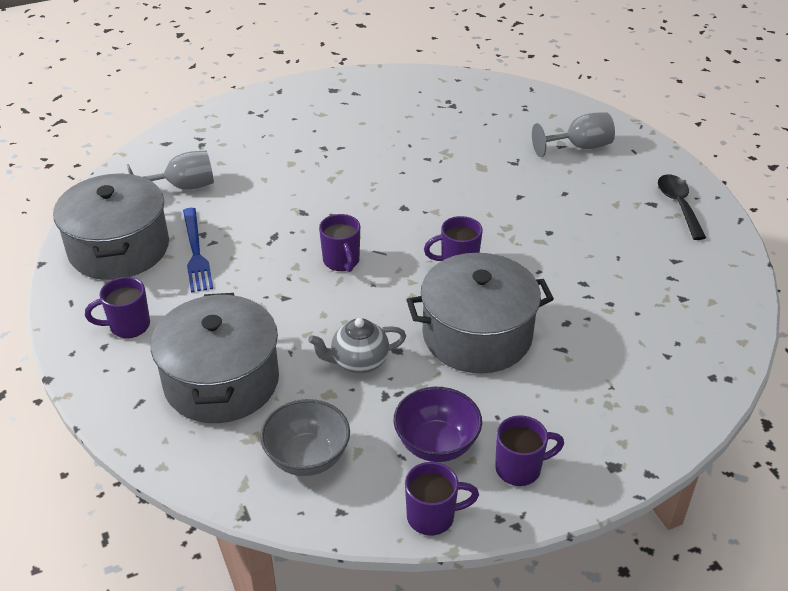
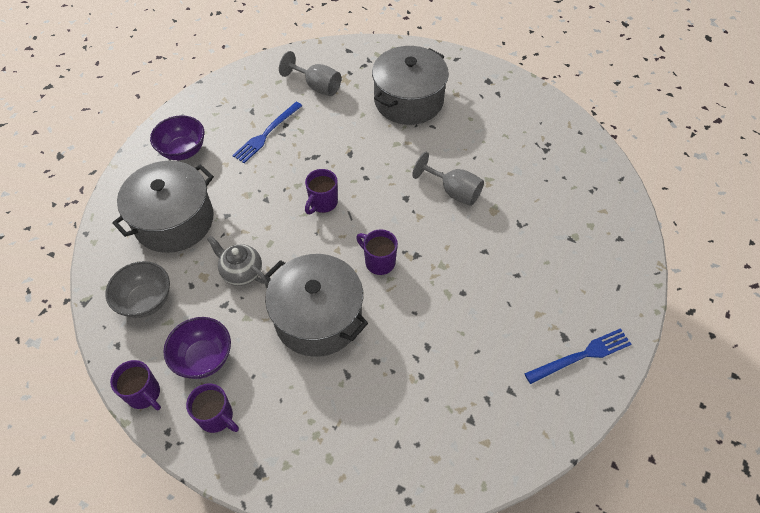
camera: 50 degrees right, 15 degrees up
(119, 248) = (239, 101): grey pot -> grey pot (408, 100)
(128, 326) = (183, 151): purple mug -> purple bowl
(579, 147) = (583, 250): grey goblet -> grey goblet (453, 191)
(678, 205) = (581, 356): black spoon -> blue fork

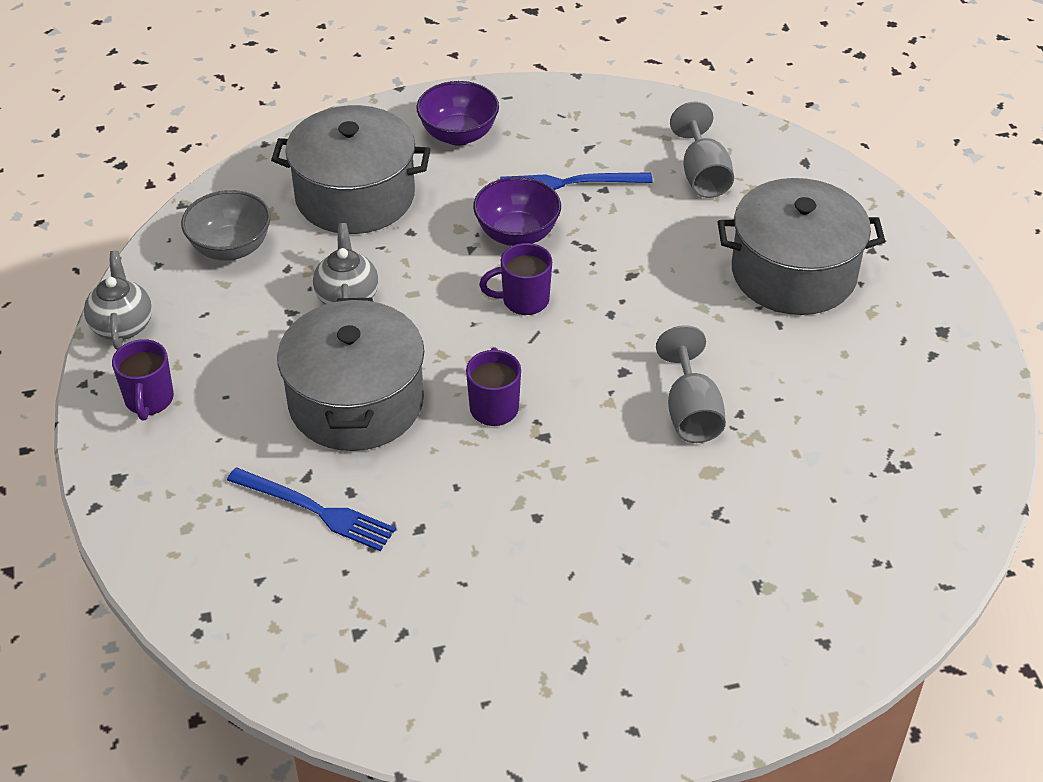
camera: 50 degrees right, 10 degrees down
(144, 394) = (122, 325): purple mug -> grey teapot
(204, 358) = (208, 342): purple bowl -> purple bowl (517, 234)
(581, 356) = (569, 700): blue fork -> blue fork (315, 510)

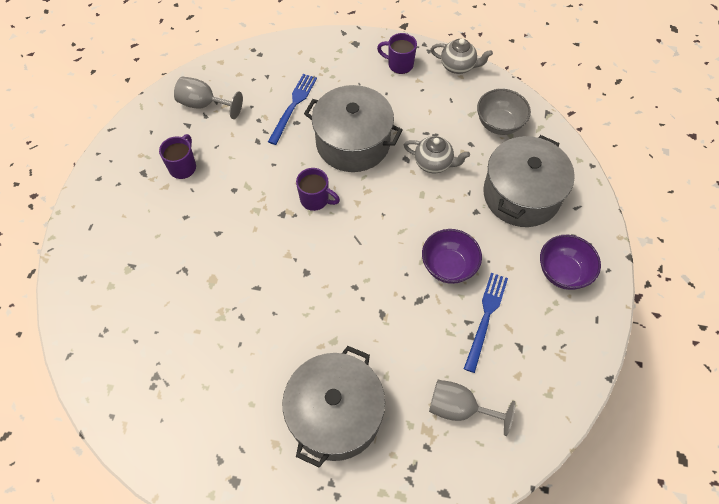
camera: 115 degrees right, 15 degrees up
(315, 510) = (293, 106): blue fork -> blue fork turned 150 degrees clockwise
(523, 300) = (389, 246): purple mug -> purple mug (183, 167)
(691, 412) = (257, 292): grey goblet -> grey goblet (204, 104)

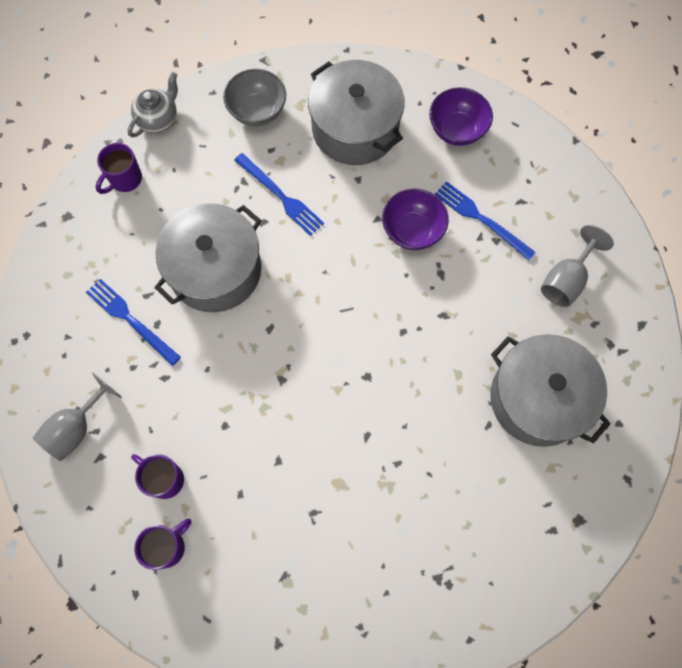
camera: 70 degrees left, 10 degrees up
(315, 200) = (277, 337): purple mug -> purple mug (167, 547)
(434, 163) = (280, 196): grey teapot -> blue fork

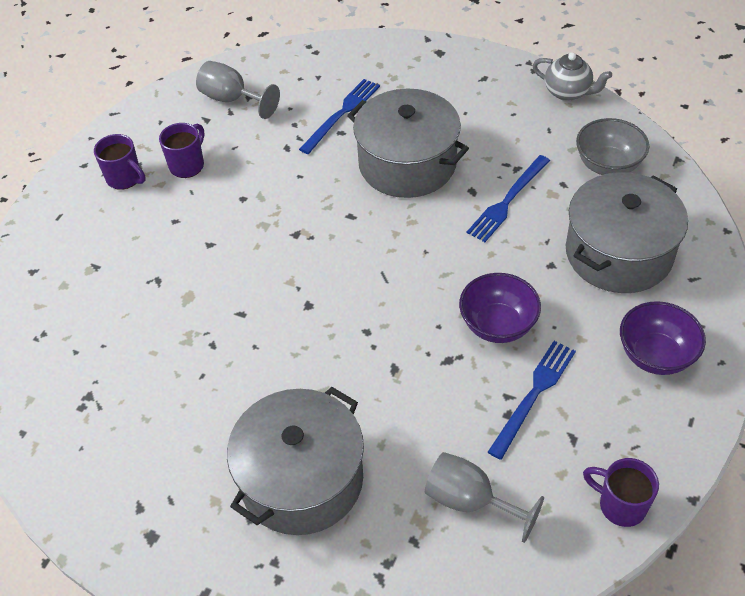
camera: 85 degrees right, 20 degrees down
(125, 179) = (490, 82): purple mug -> purple mug (620, 505)

